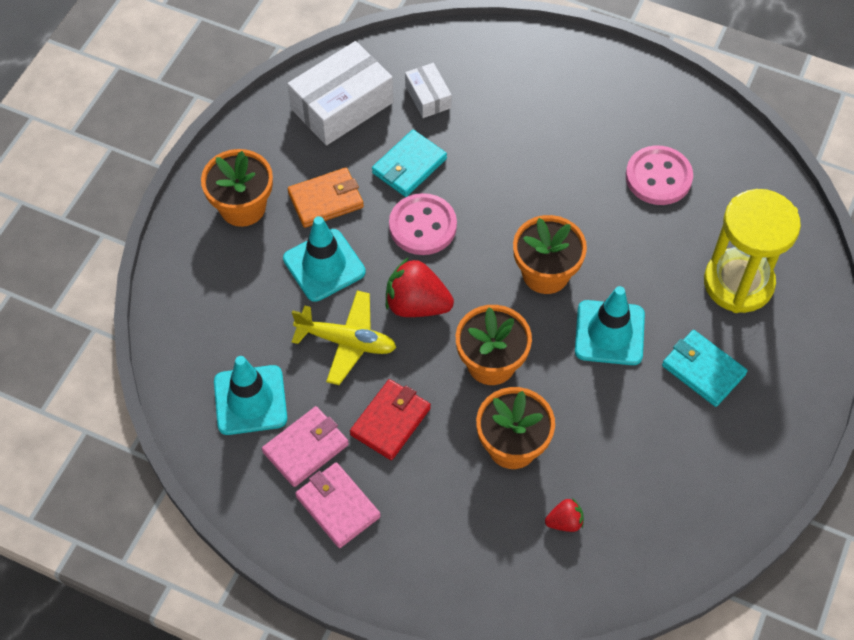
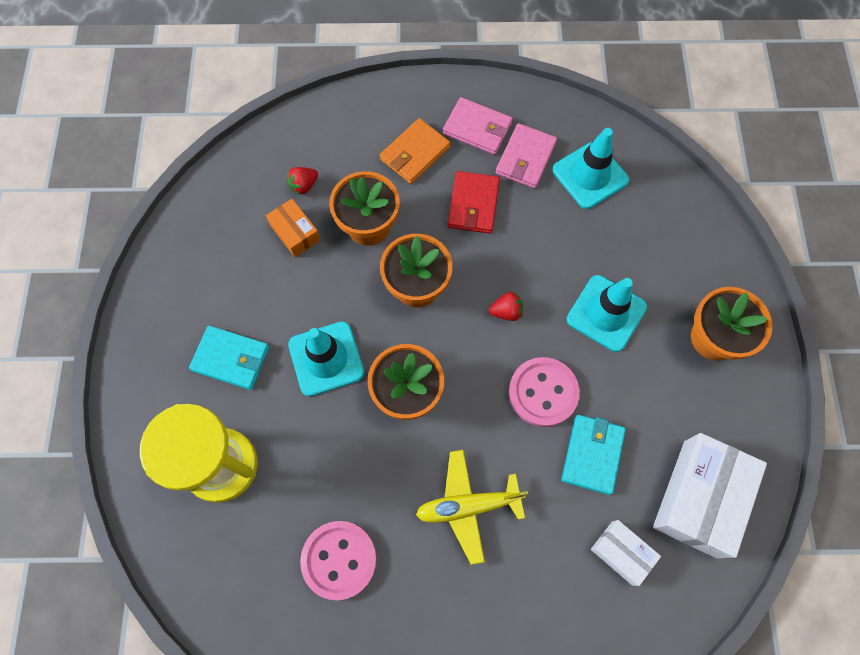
camera: 155 degrees right, 10 degrees up
(326, 200) = (646, 379): orange wallet -> orange wallet (415, 153)
(346, 341) = (545, 253): yellow plane -> yellow plane (468, 506)
(416, 304) = (506, 311): red strawberry -> red strawberry, size x0.52
(594, 471) = (295, 232): none -> orange box

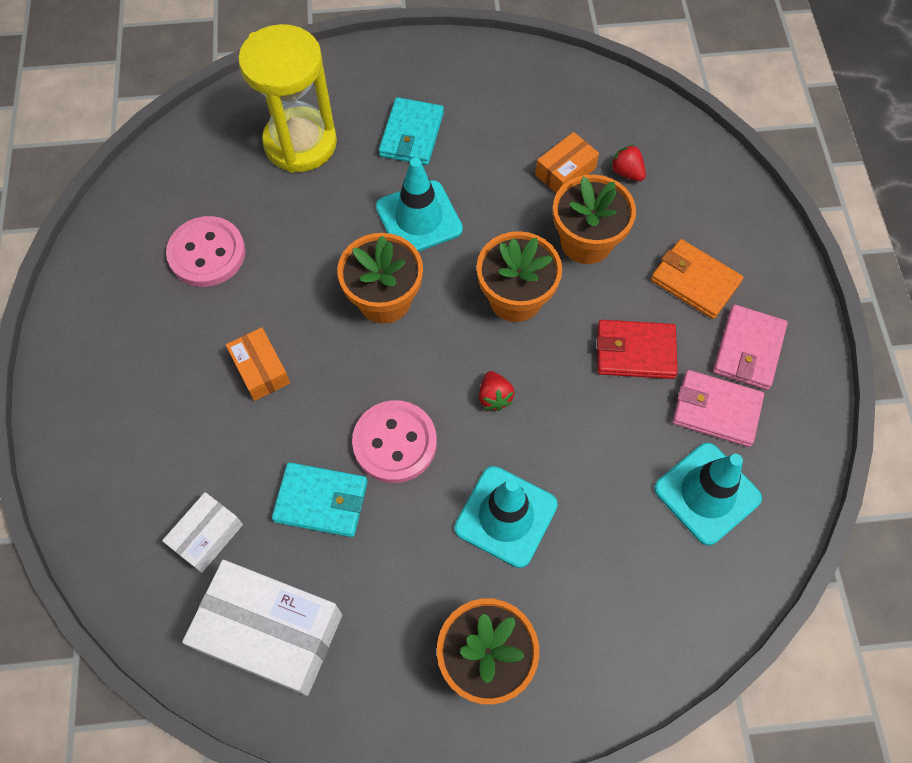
camera: 85 degrees right, 5 degrees down
(468, 506) = (260, 369): yellow plane -> orange box

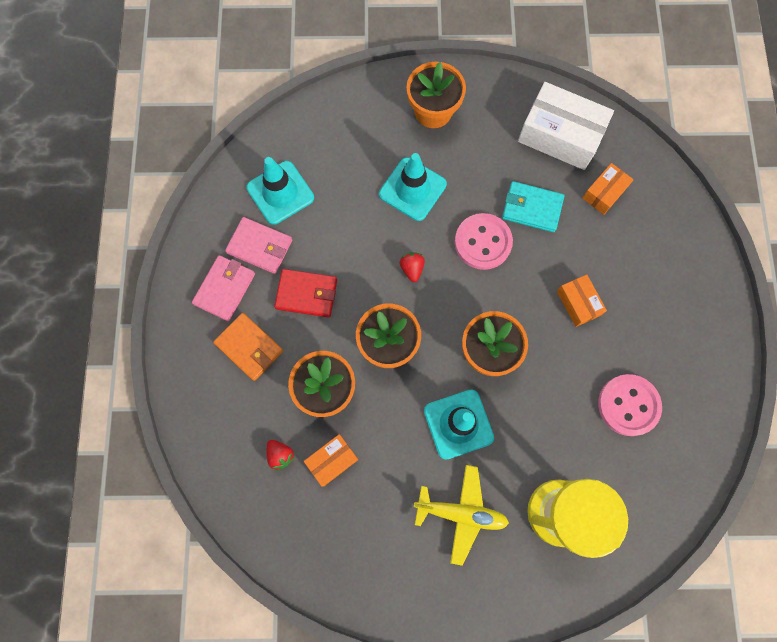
camera: 175 degrees left, 10 degrees up
(207, 536) = (604, 193): white box -> orange box
(411, 134) = (461, 513): turquoise wallet -> yellow plane

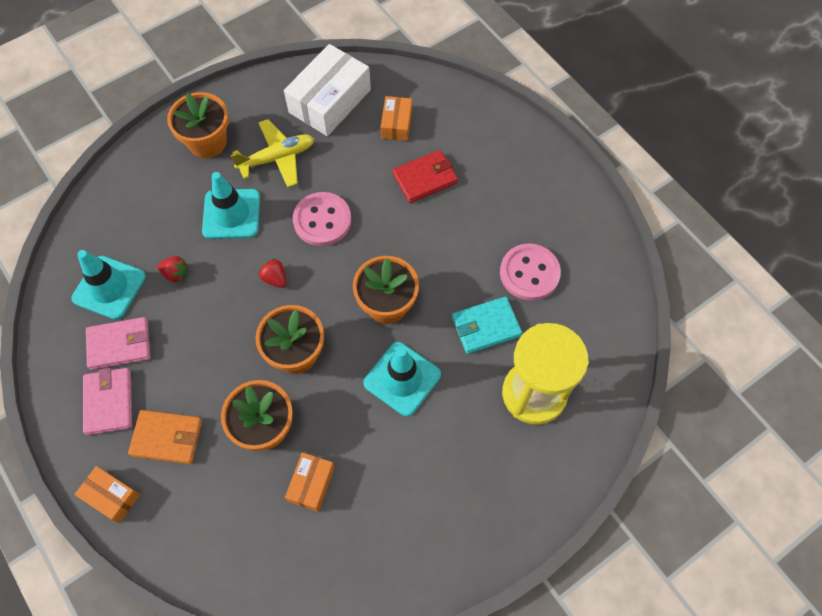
camera: 35 degrees left, 10 degrees down
(280, 455) = (260, 512): red strawberry -> red strawberry (175, 274)
(306, 294) = (192, 358): red wallet -> red wallet (425, 178)
(461, 513) = (454, 450): yellow plane -> yellow plane (277, 158)
(532, 208) = (345, 170): turquoise wallet -> turquoise wallet (486, 326)
(560, 135) = (330, 101): white box -> white box turned 45 degrees counterclockwise
(578, 303) = (434, 220): orange box -> orange box (111, 496)

